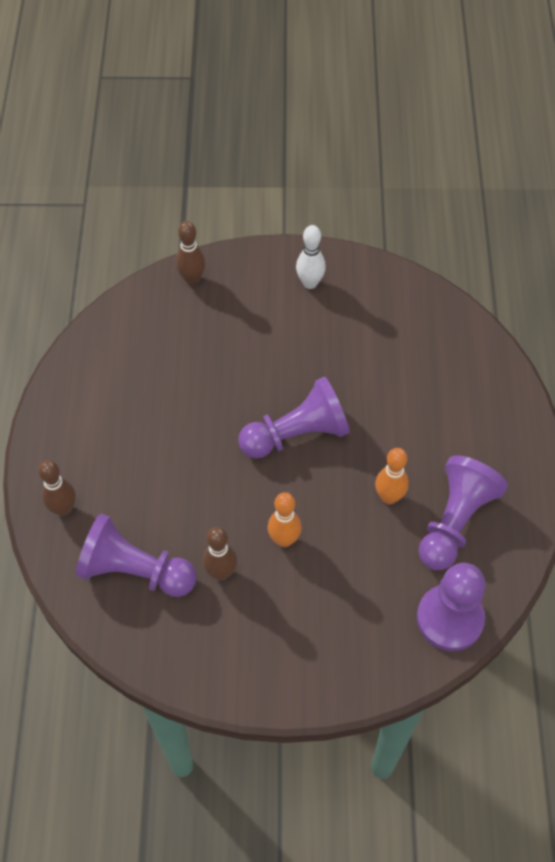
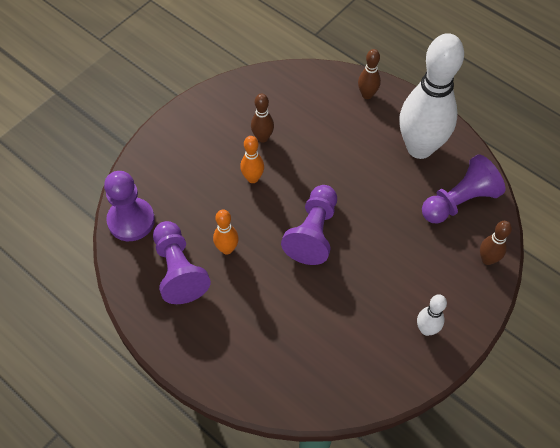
camera: 130 degrees right, 0 degrees up
(101, 409) = (419, 148): none -> white bowling pin
(135, 571) = (300, 103): purple pawn -> purple pawn (459, 201)

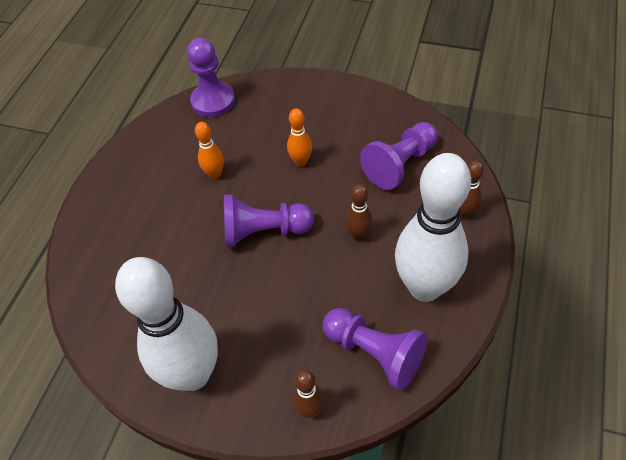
camera: 70 degrees right, 5 degrees down
(178, 270) = (178, 151): purple pawn -> purple pawn (400, 164)
(262, 138) = (351, 150): brown bowling pin -> brown bowling pin (358, 235)
(426, 329) = (193, 374): white bowling pin -> white bowling pin, size x2.33

